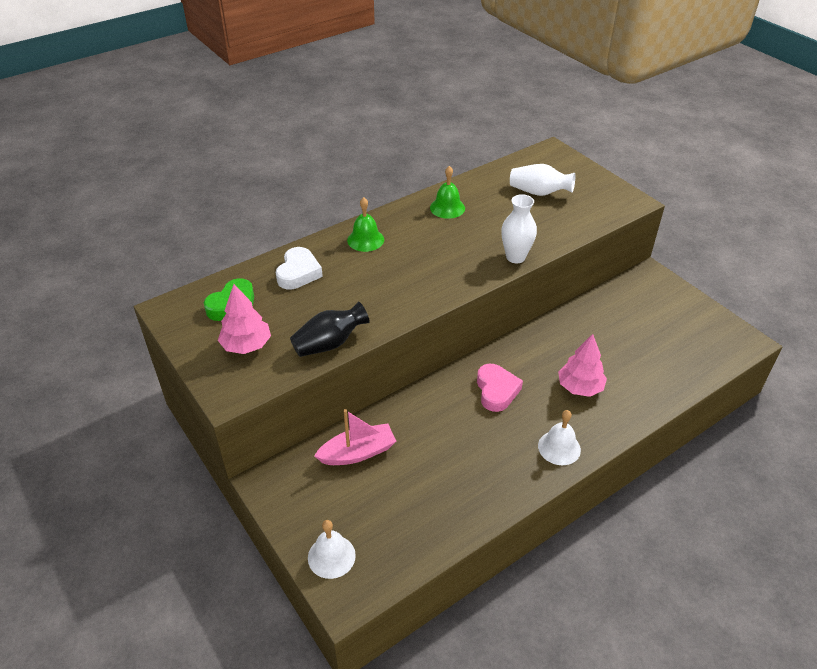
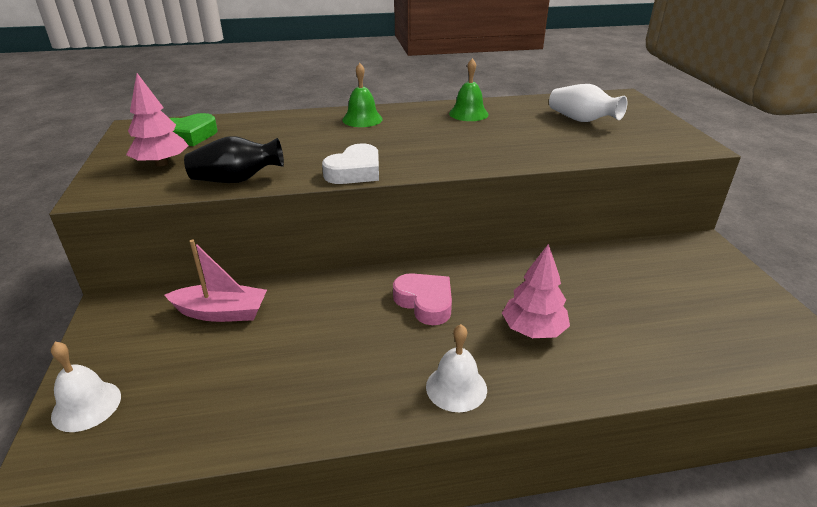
camera: 25 degrees right, 10 degrees down
(298, 273) = (273, 128): white heart -> white heart (355, 171)
(496, 391) = (425, 302): pink heart -> pink heart turned 60 degrees counterclockwise
(515, 257) = (509, 160): white vase -> none

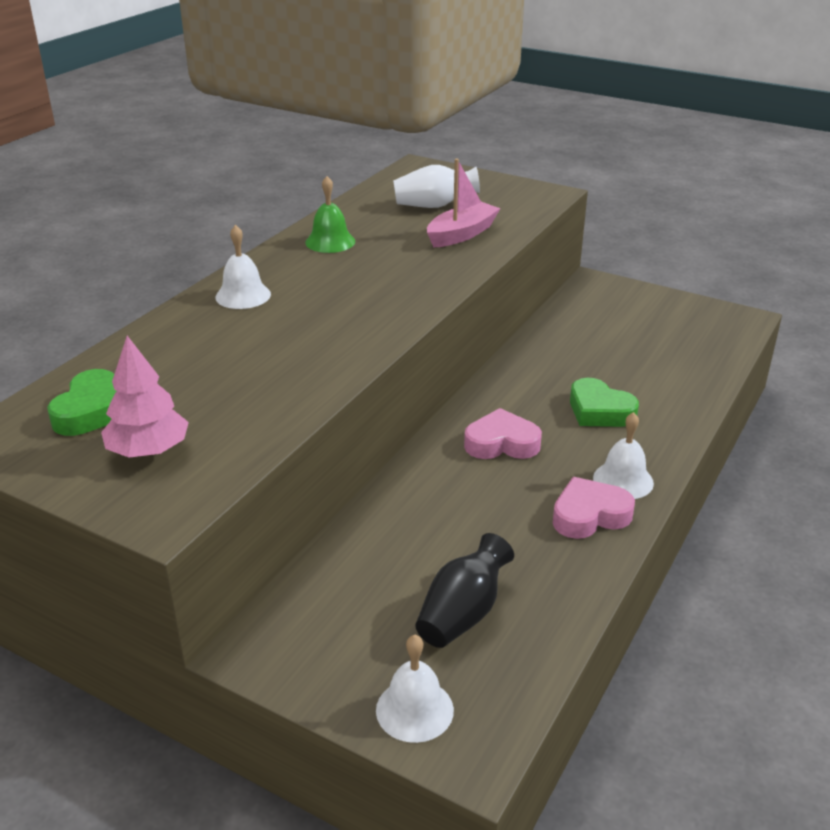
camera: 50 degrees left, 0 degrees up
(221, 312) = (365, 569): pink boat -> pink boat (461, 234)
(236, 180) = (276, 416): black vase -> black vase (463, 613)
(355, 171) = (362, 347): white heart -> none
(362, 119) = (243, 295): green bell -> white bell
(387, 390) = (589, 515): none -> pink heart
(533, 330) = (599, 411): pink tree -> green heart

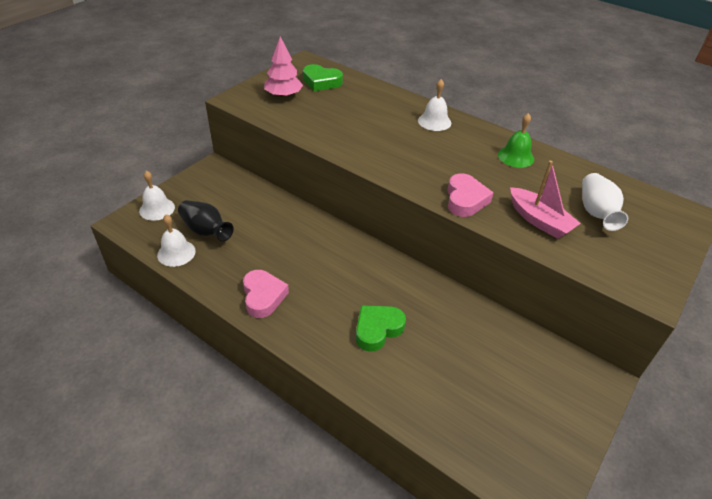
camera: 95 degrees right, 10 degrees up
(501, 443) = (346, 269): pink heart -> pink heart (465, 200)
(623, 480) = (293, 322): white bell -> white bell (176, 253)

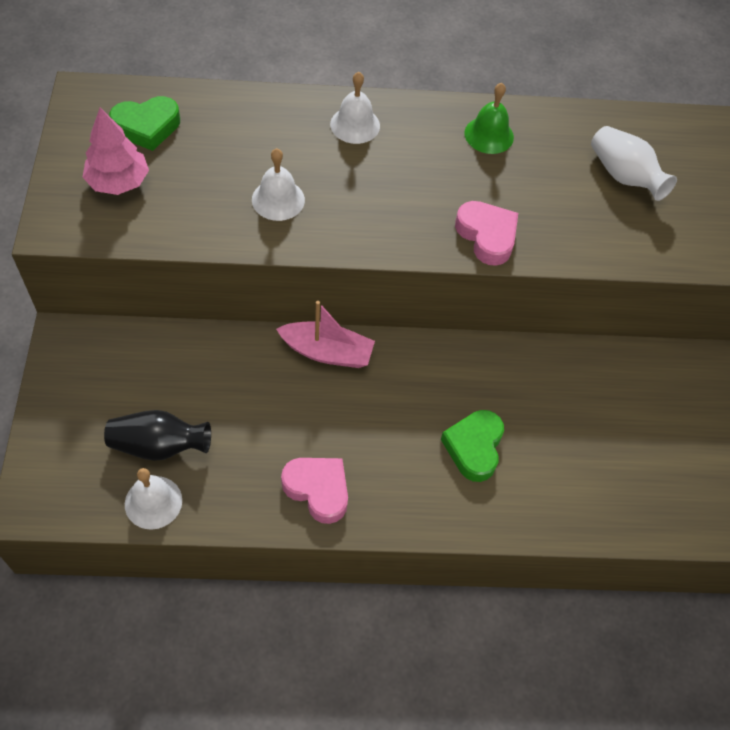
camera: 40 degrees left, 15 degrees up
(157, 209) = (56, 454): white bell -> white bell (278, 199)
(539, 221) = (580, 221): pink boat -> pink boat (327, 352)

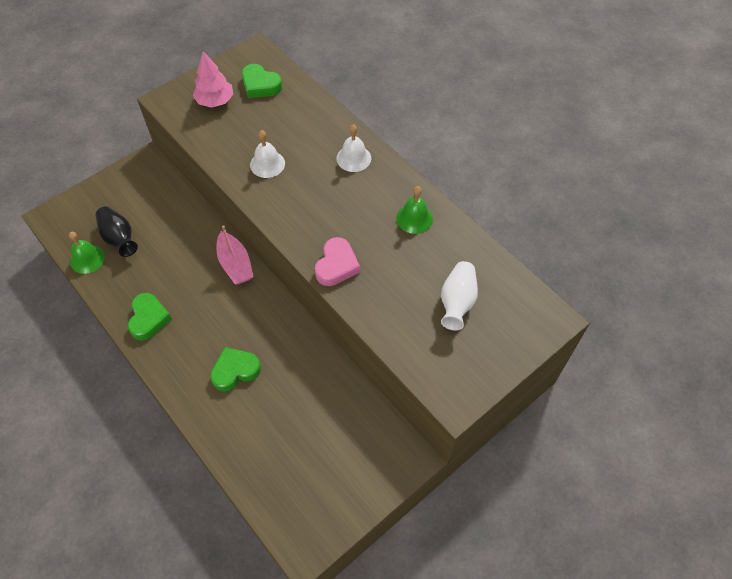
camera: 55 degrees right, 0 degrees up
(153, 502) = (87, 259): white bell -> green bell
(318, 490) = (149, 319): pink heart -> green heart

